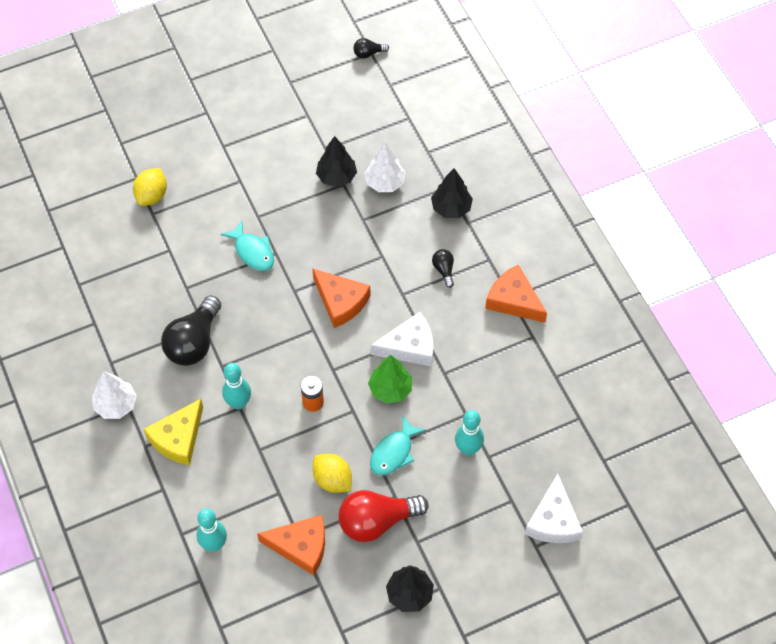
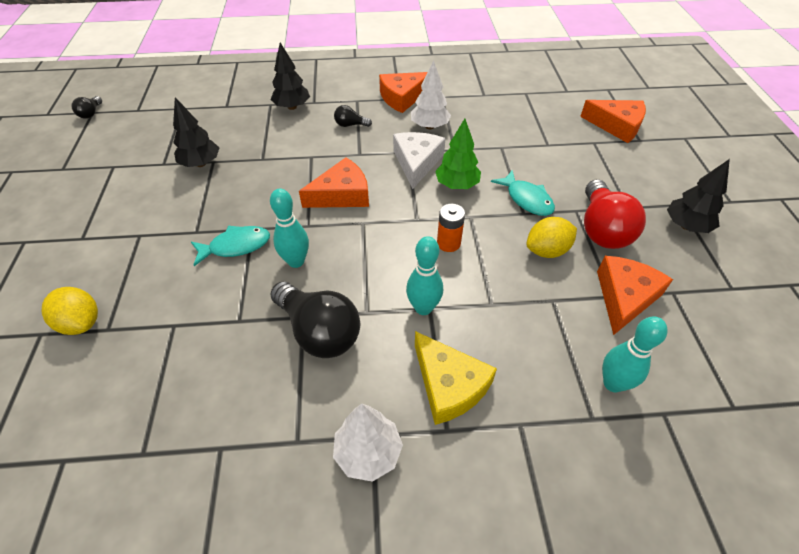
camera: 70 degrees left, 10 degrees down
(385, 183) = (235, 136): white tree -> white tree (429, 126)
(468, 449) = (536, 153): turquoise bowling pin -> turquoise bowling pin (296, 261)
(553, 520) = (616, 126): white cheese -> orange cheese

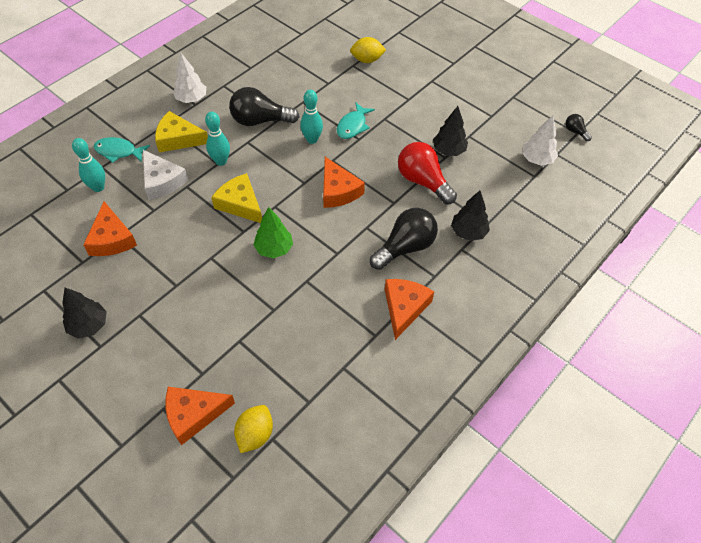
camera: 135 degrees right, 5 degrees up
(342, 194) = (338, 190): orange cheese -> orange cheese turned 45 degrees counterclockwise
(350, 125) = (405, 247): black light bulb -> black light bulb, size x2.14
(417, 162) = (320, 248): white cheese -> white cheese (162, 181)
(429, 126) = (348, 290): white tree -> white tree (537, 159)
(448, 243) = (240, 204): orange battery -> yellow cheese
(526, 199) = (217, 270): turquoise fish -> turquoise fish (118, 152)
(547, 250) = (176, 239): yellow lemon -> yellow lemon (255, 434)
(602, 229) = (149, 280): red light bulb -> red light bulb (423, 181)

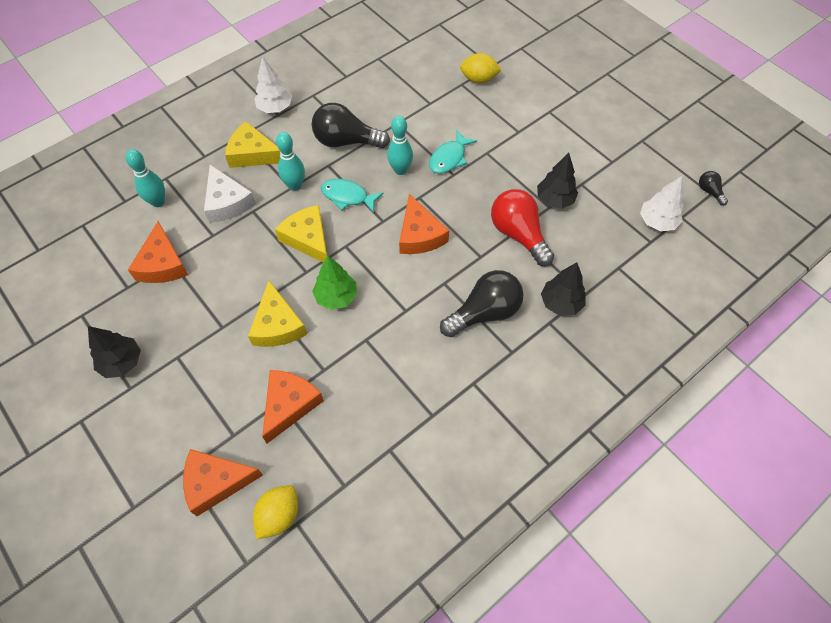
camera: 10 degrees right, 5 degrees up
(118, 152) = (186, 162): turquoise fish -> turquoise fish (347, 196)
(225, 278) = (277, 325): none -> yellow cheese
(404, 308) = (471, 386): orange cheese -> orange cheese (289, 405)

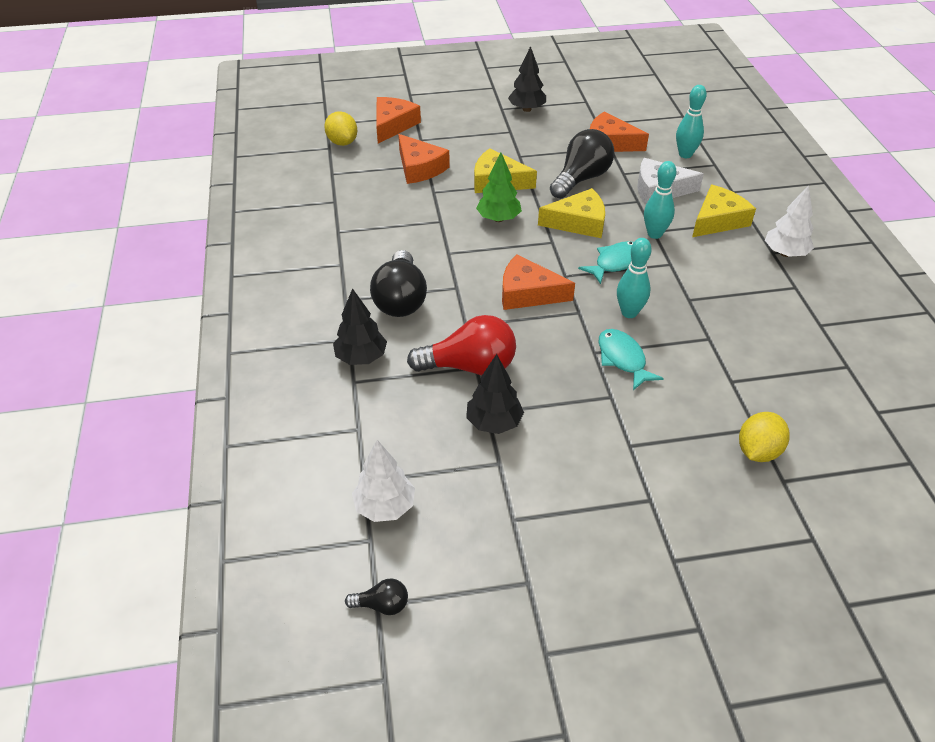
camera: 120 degrees right, 15 degrees down
(346, 141) = (700, 288): black light bulb -> black light bulb (581, 179)

